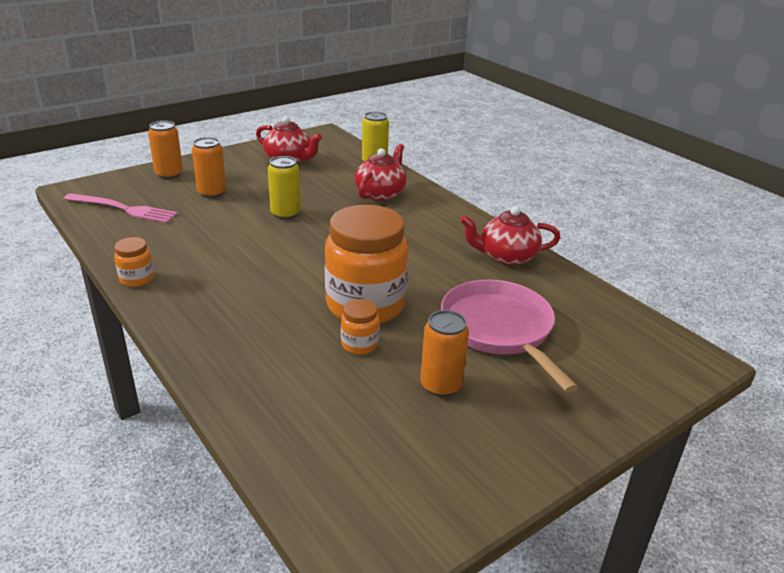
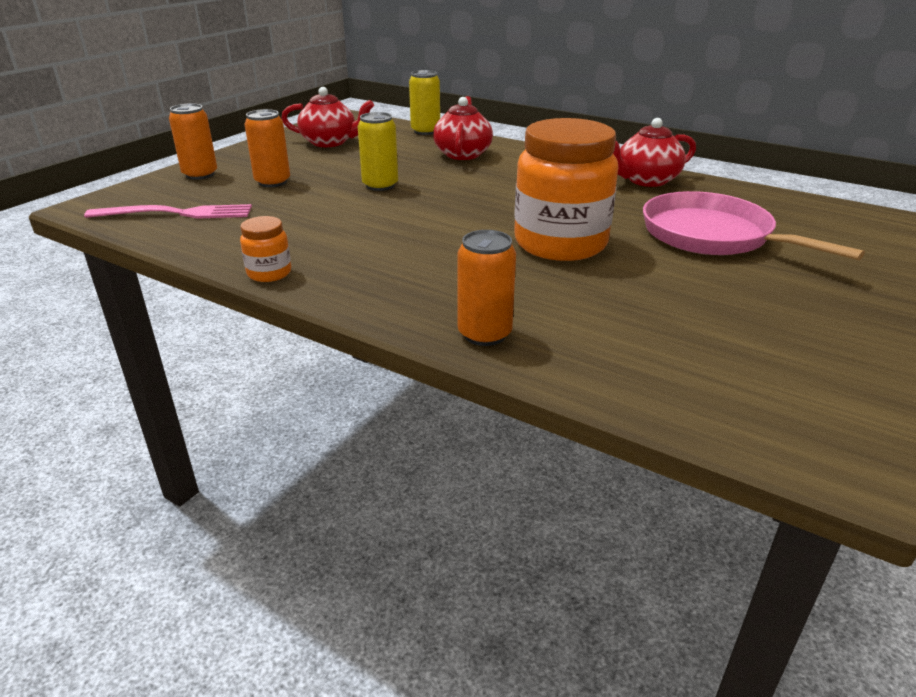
camera: 20 degrees left, 0 degrees up
(359, 344) = (596, 277): orange jar -> none
(441, 385) = (717, 291): orange can -> orange can (484, 334)

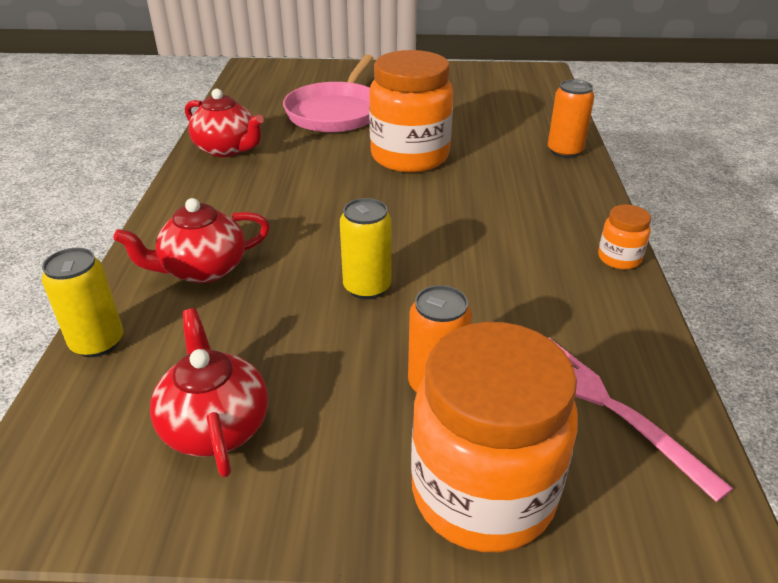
camera: 120 degrees left, 5 degrees up
(200, 174) = (483, 493): orange can -> orange jar

